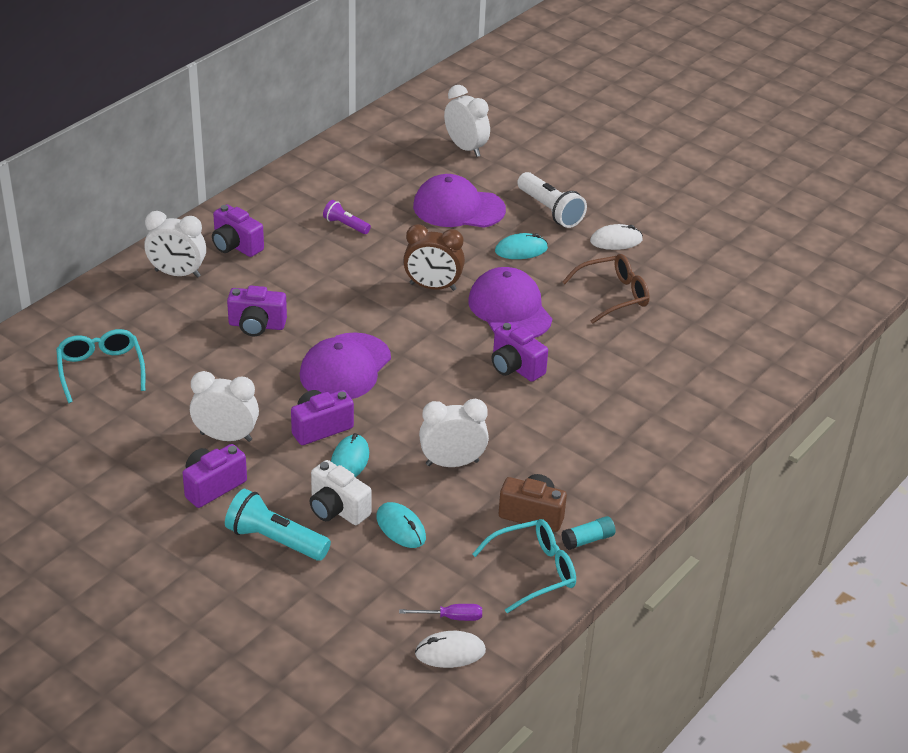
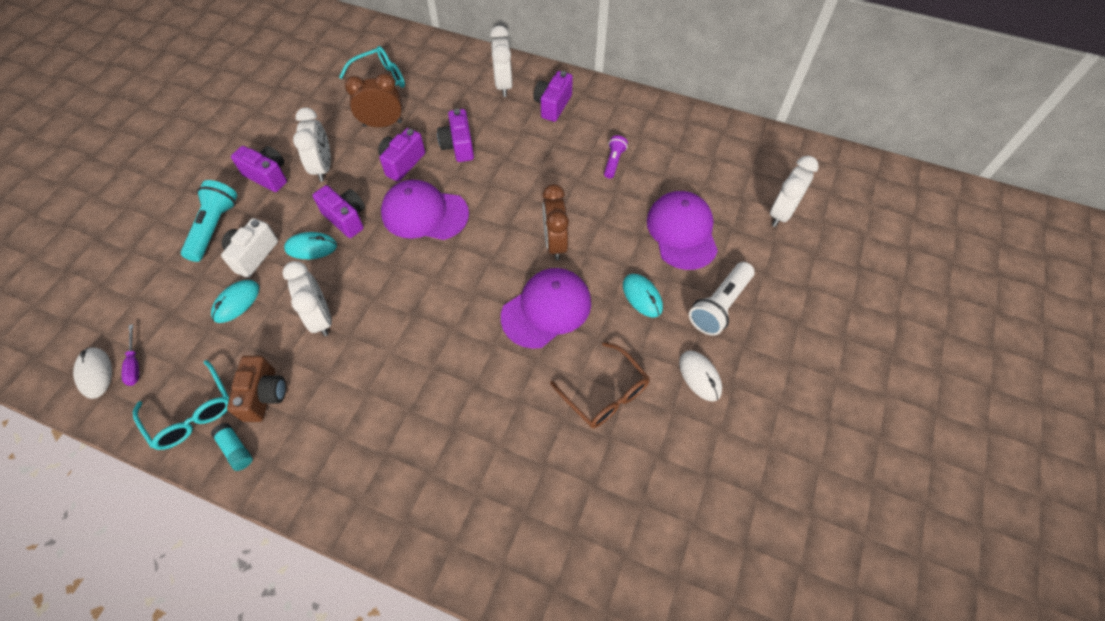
camera: 75 degrees right, 20 degrees up
(181, 378) = (382, 124): none -> brown clock
(515, 367) = (463, 334): purple camera -> purple camera (402, 163)

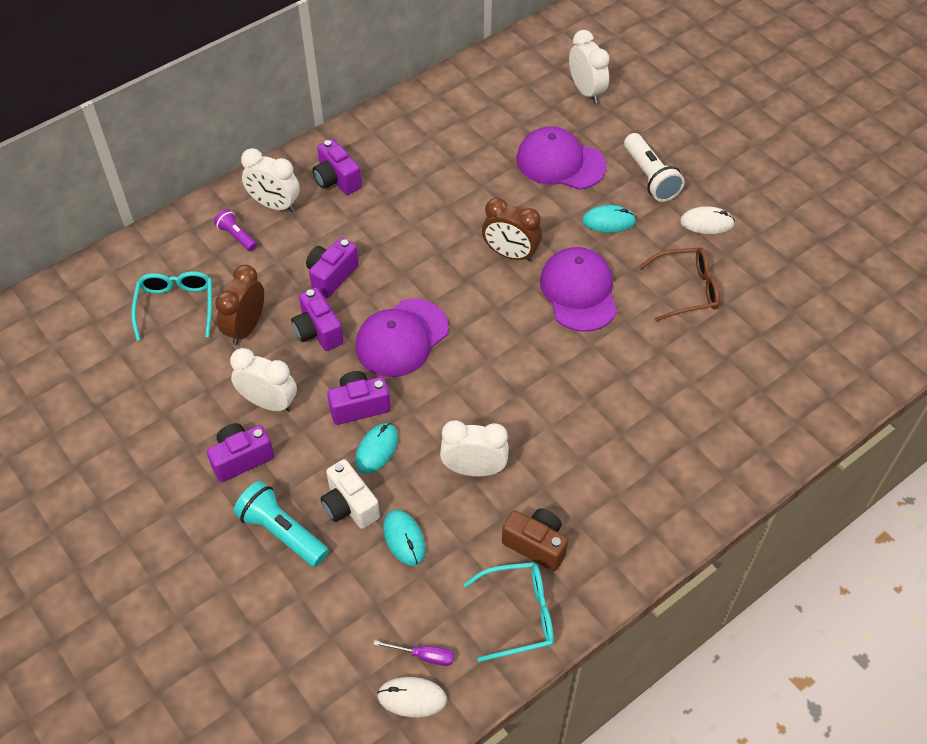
camera: 60 degrees left, 5 degrees down
(236, 449) = (582, 586): turquoise glue stick -> none
(458, 146) = (331, 276): purple camera -> purple camera turned 105 degrees clockwise
(614, 162) = (446, 169): purple flashlight -> purple flashlight (236, 236)

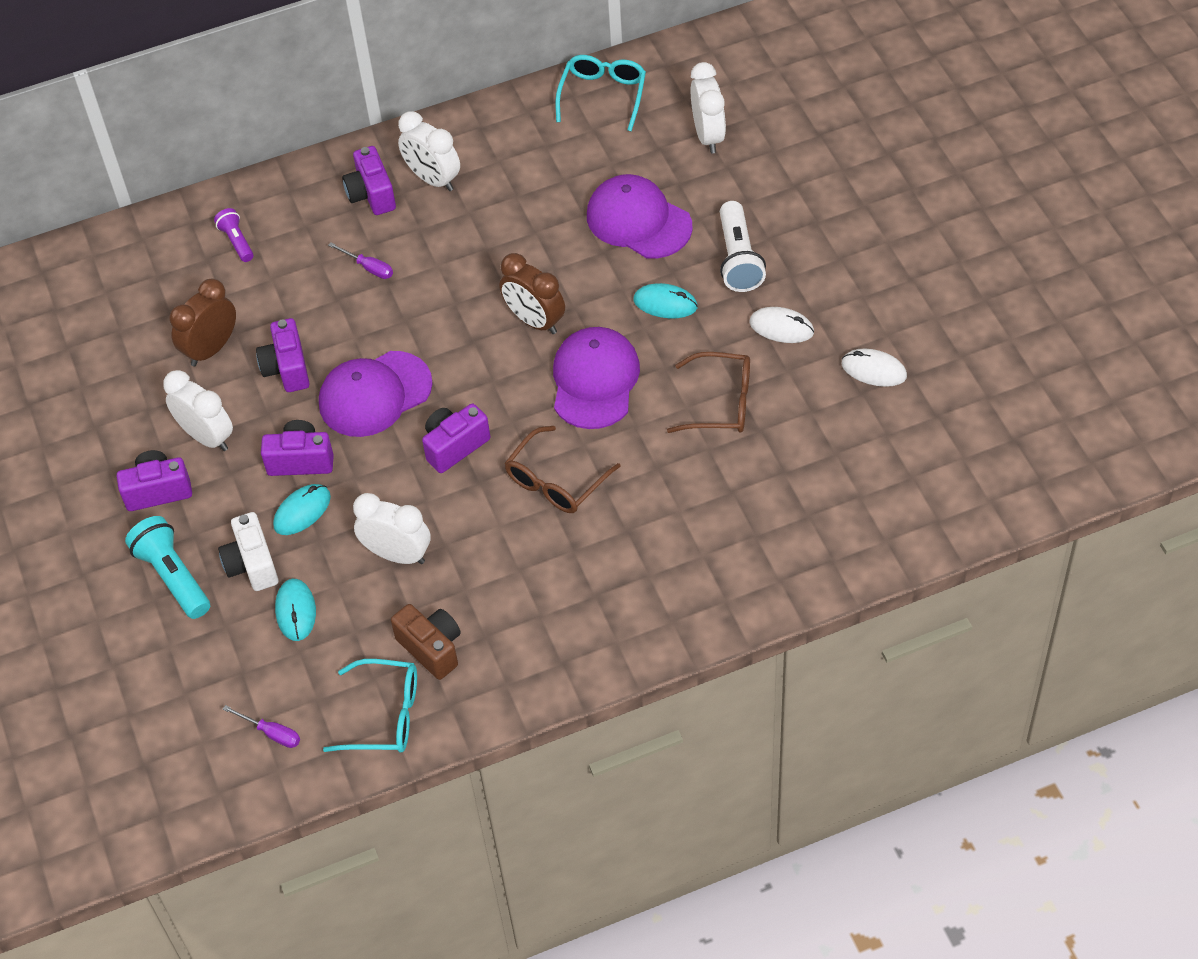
camera: 20 degrees right, 0 degrees up
(176, 306) = (145, 310): turquoise glasses -> turquoise glasses (603, 95)
(274, 205) = (291, 212): white clock -> white clock (433, 179)
(331, 276) = (324, 308): purple camera -> purple camera (454, 446)
(356, 237) = (368, 268): none -> purple screwdriver
(412, 698) = (244, 771): white mouse -> white mouse (873, 370)
(582, 379) = (556, 481): none -> brown glasses

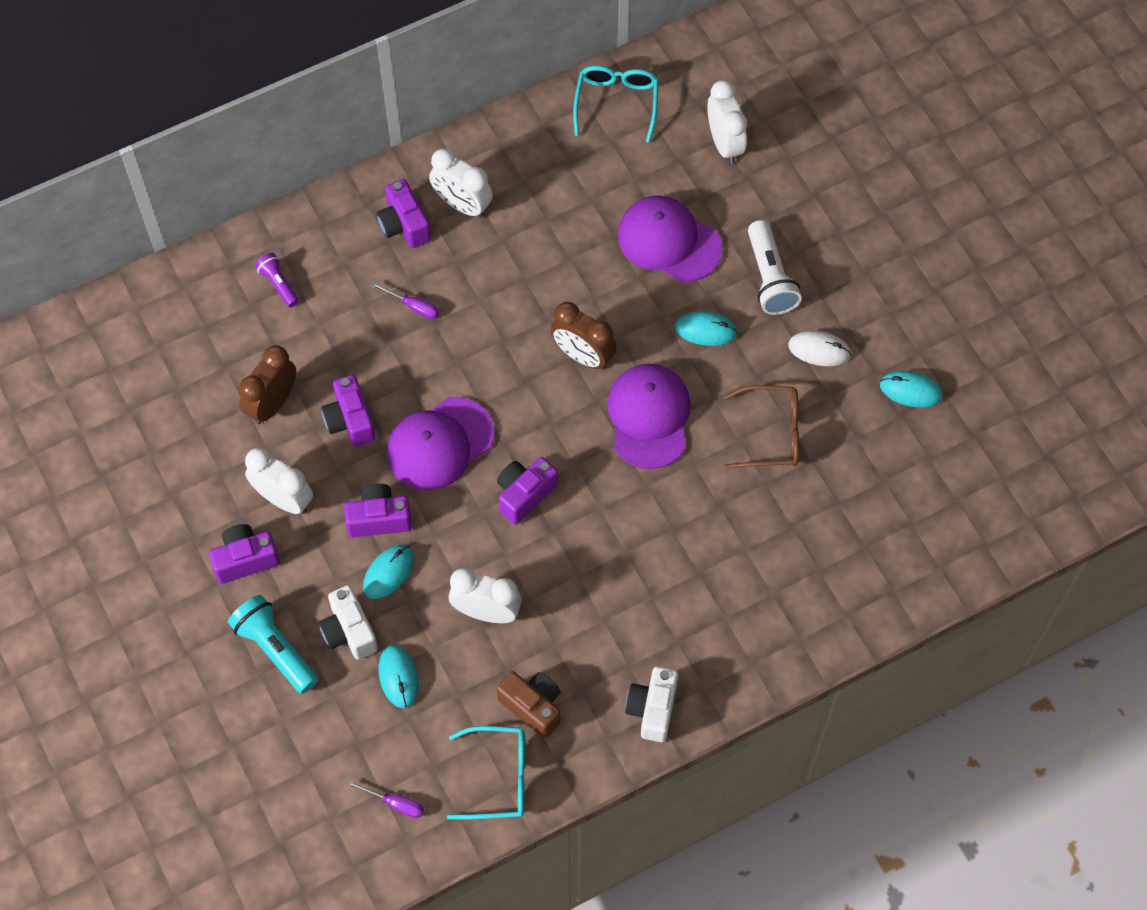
camera: 10 degrees left, 10 degrees up
(556, 481) = (626, 526): brown glasses -> none
(558, 659) = (652, 709): none -> white camera
(873, 370) = (910, 390): white mouse -> turquoise mouse

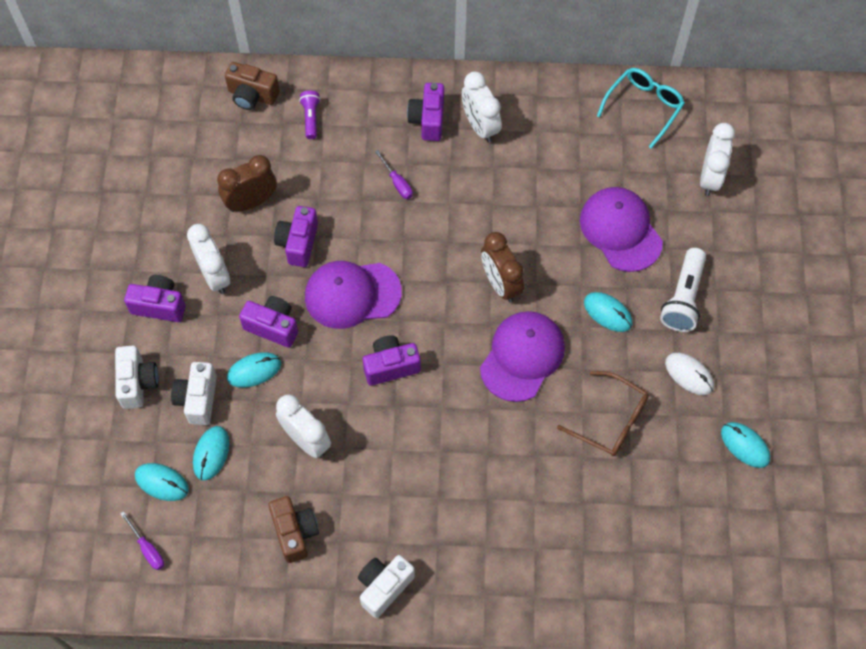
camera: 30 degrees right, 0 degrees up
(199, 291) = (252, 95): none -> brown camera
(275, 649) = (138, 383): turquoise flashlight -> white camera
(366, 732) = (162, 482): none -> turquoise mouse
(499, 778) = (235, 573): turquoise glasses -> none

